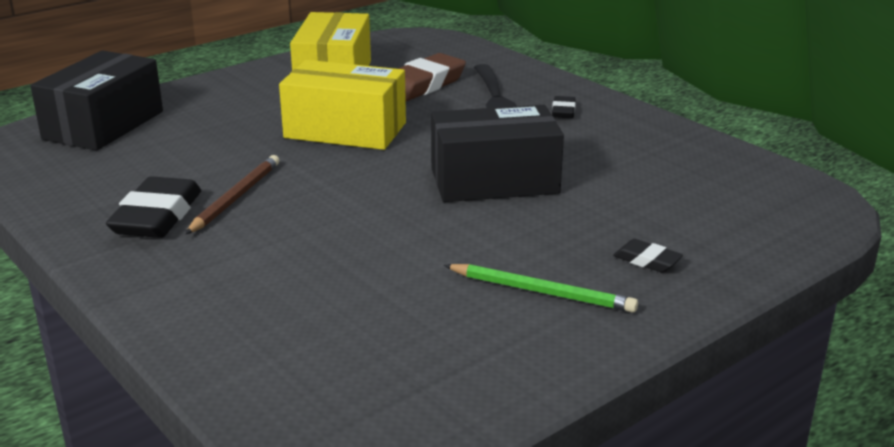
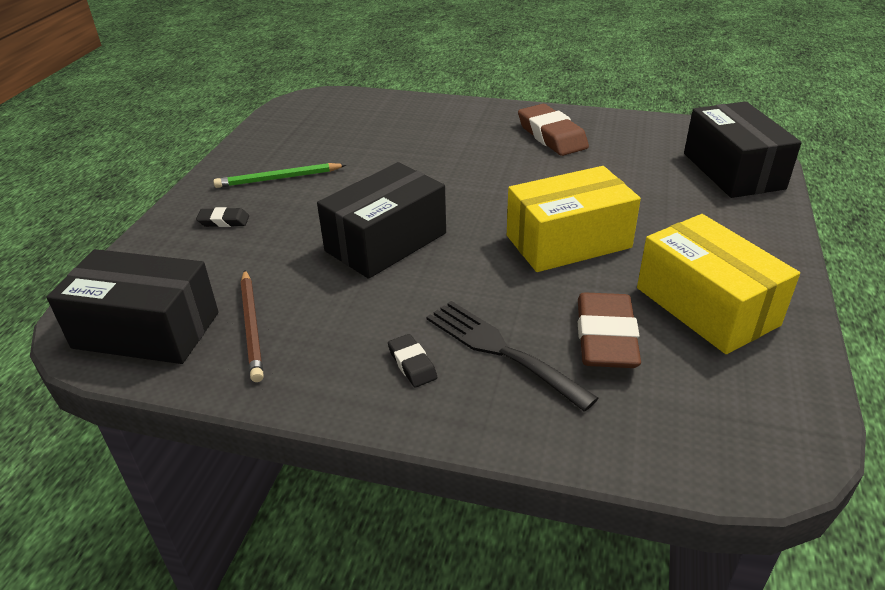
camera: 145 degrees right, 10 degrees up
(157, 216) = (551, 136): black eraser -> brown eraser
(235, 197) = (534, 161): brown pencil -> brown pencil (252, 326)
(763, 189) = (146, 330): none -> black box

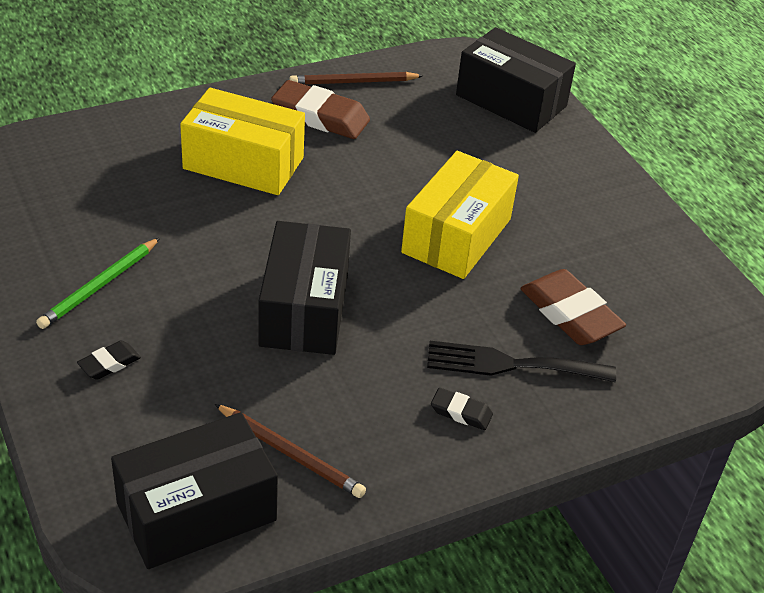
camera: 45 degrees left, 5 degrees up
(604, 124) = (353, 82): none -> brown pencil
(706, 306) = (609, 251): yellow box -> yellow box (243, 163)

